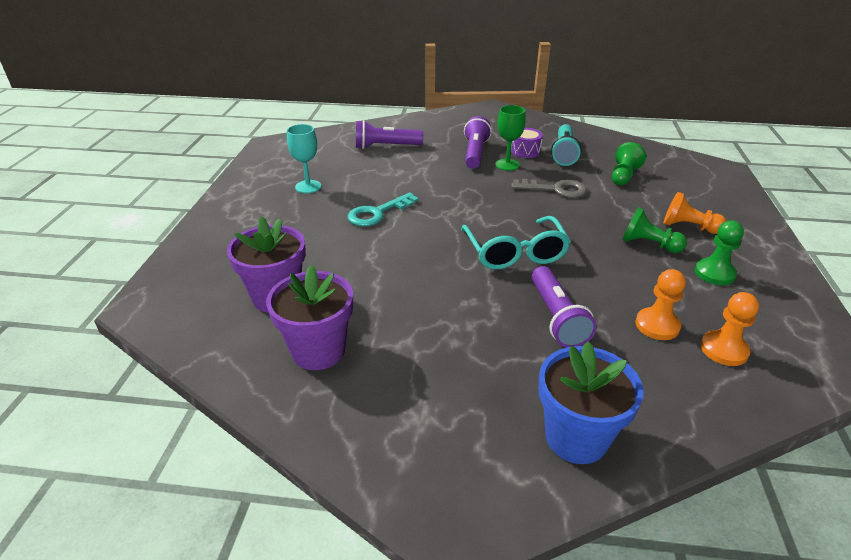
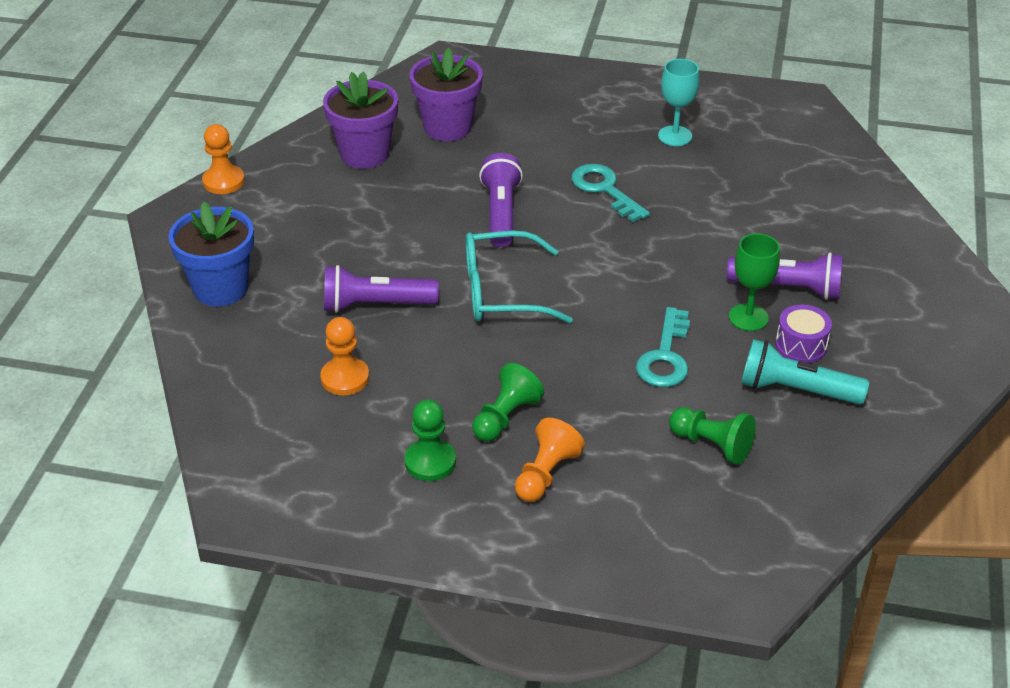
camera: 95 degrees right, 5 degrees up
(386, 146) = (804, 200): purple flashlight -> purple flashlight (501, 213)
(555, 189) = (665, 356): grey key -> turquoise key
(724, 350) = (294, 419): orange pawn -> orange pawn (223, 181)

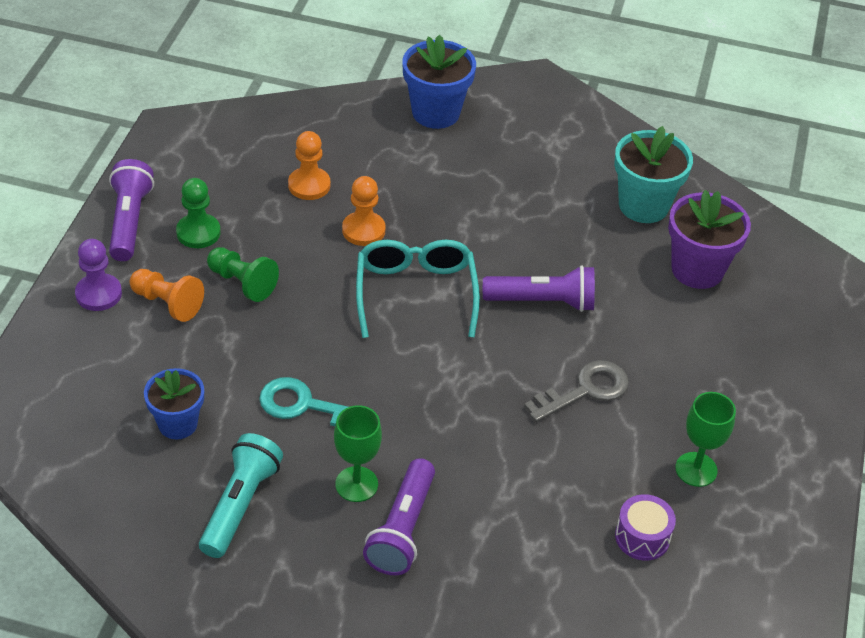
camera: 90 degrees right, 5 degrees up
(223, 181) = (593, 111): orange pawn -> orange pawn (363, 230)
(365, 154) = (643, 205): purple flower pot -> turquoise flower pot
(376, 305) = (404, 206): purple flashlight -> purple flashlight (129, 221)
(540, 536) = (98, 294): none -> purple pawn
(604, 190) = (585, 390): turquoise key -> grey key
(675, 136) = (696, 469): turquoise goblet -> green goblet
(712, 445) = (178, 424): green pawn -> blue flower pot
(801, 345) = (307, 523): purple drum -> purple drum (642, 537)

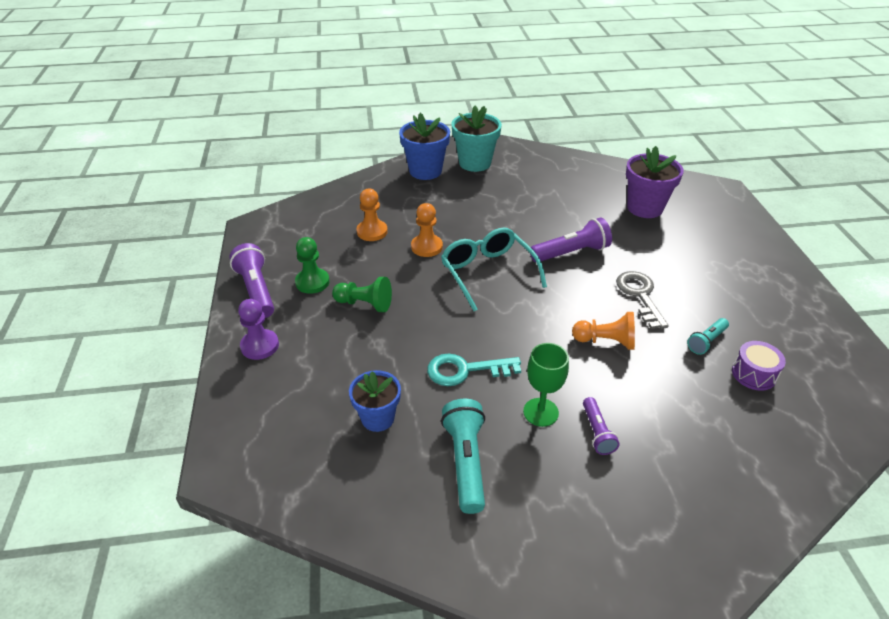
camera: 20 degrees left, 5 degrees down
(167, 303) = (317, 335): orange pawn -> orange pawn (606, 341)
(402, 529) = (597, 432): purple flashlight -> purple flashlight, size x0.59
(585, 390) = (640, 295): grey key -> grey key turned 45 degrees counterclockwise
(619, 478) = (706, 341): none -> turquoise flashlight
(643, 205) = (586, 184): turquoise flower pot -> turquoise flower pot (475, 163)
(696, 469) = (746, 319): green goblet -> none

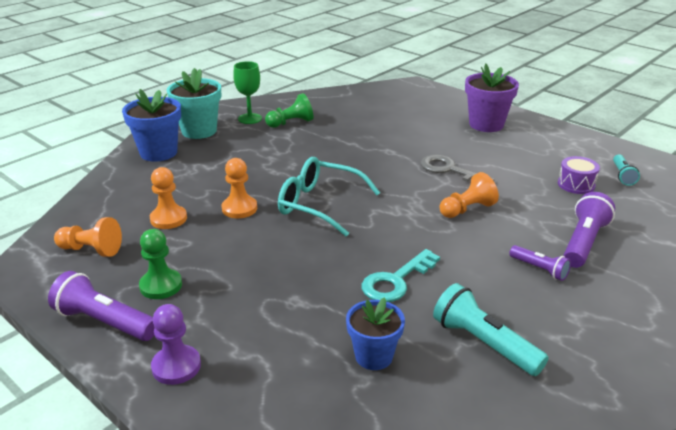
camera: 40 degrees left, 10 degrees down
(302, 232) = (91, 250): none -> orange pawn
(365, 304) = (240, 277): green pawn -> green pawn (291, 123)
(540, 412) = (488, 278): green goblet -> green goblet (250, 118)
(571, 253) = (365, 163): purple flashlight -> purple flashlight (583, 242)
(644, 208) = (378, 114): purple flower pot -> purple flower pot (486, 124)
(706, 341) = (526, 179): turquoise flashlight -> turquoise flashlight (622, 176)

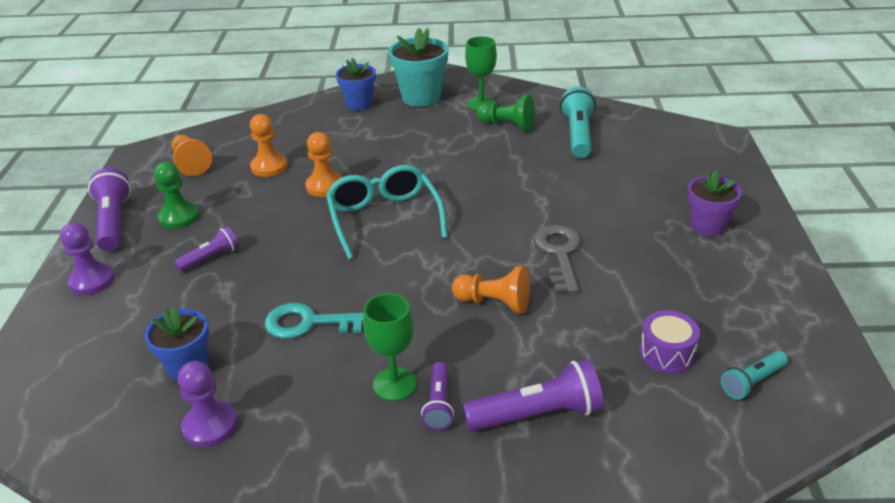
camera: 50 degrees right, 5 degrees up
(158, 152) = (359, 104): blue flower pot -> blue flower pot, size x0.67
(246, 292) = (211, 258): none -> purple flashlight
(456, 371) = (210, 426): none -> purple pawn
(484, 343) = (268, 423): turquoise flashlight -> turquoise flashlight (578, 135)
(486, 124) = (707, 226): purple flower pot -> purple flower pot, size x0.67
(502, 276) = (395, 384): none -> green goblet

